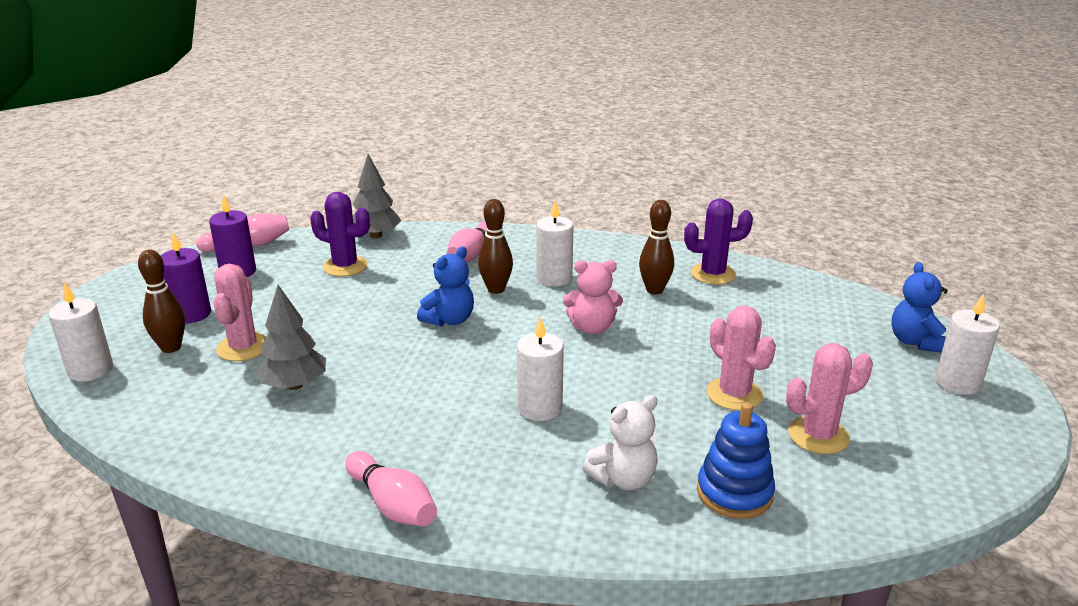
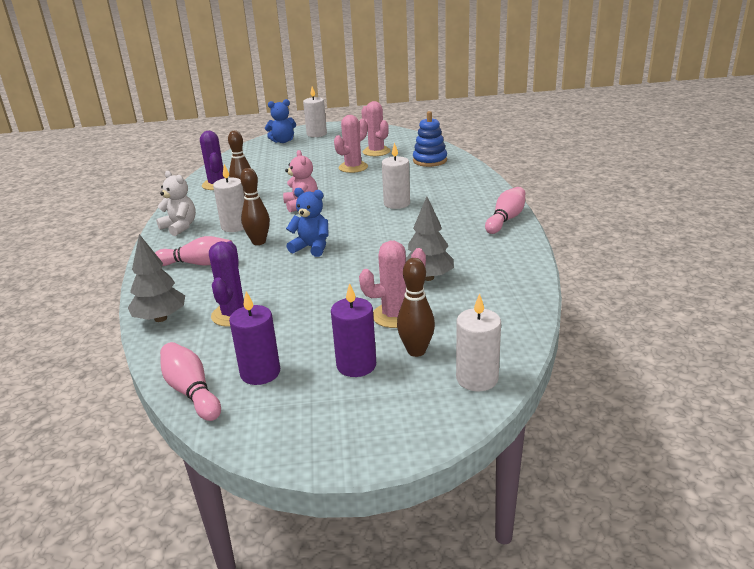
camera: 105 degrees left, 0 degrees up
(623, 479) = (439, 179): white teddy bear -> white teddy bear (180, 227)

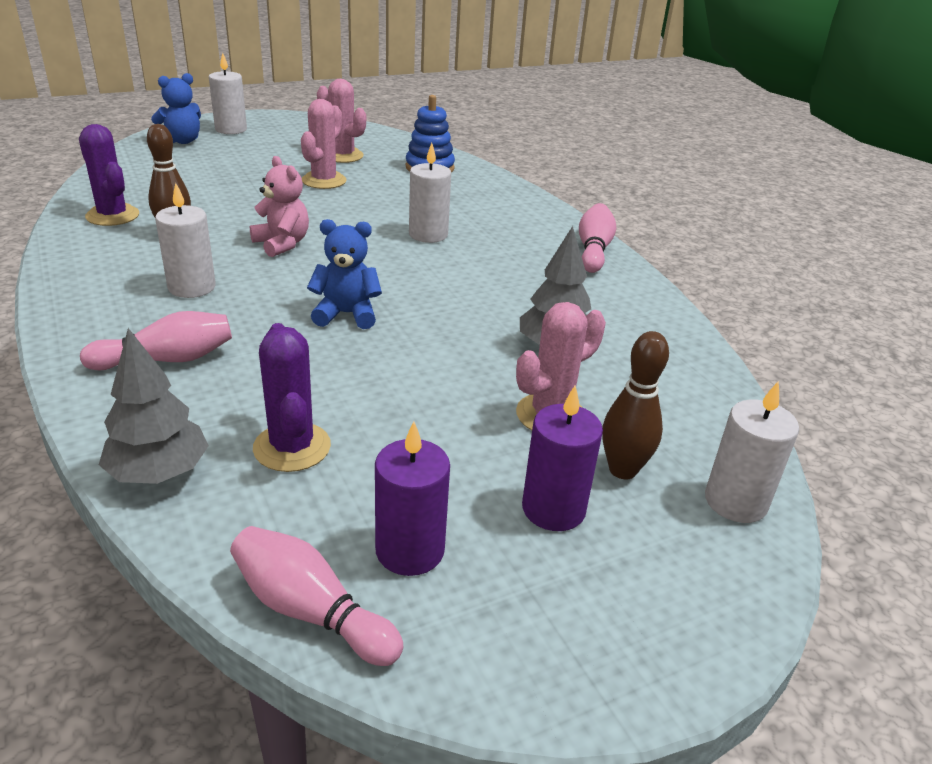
camera: 25 degrees left, 5 degrees up
(180, 227) = (89, 295): white teddy bear -> none
(259, 242) = (251, 311): brown bowling pin -> none

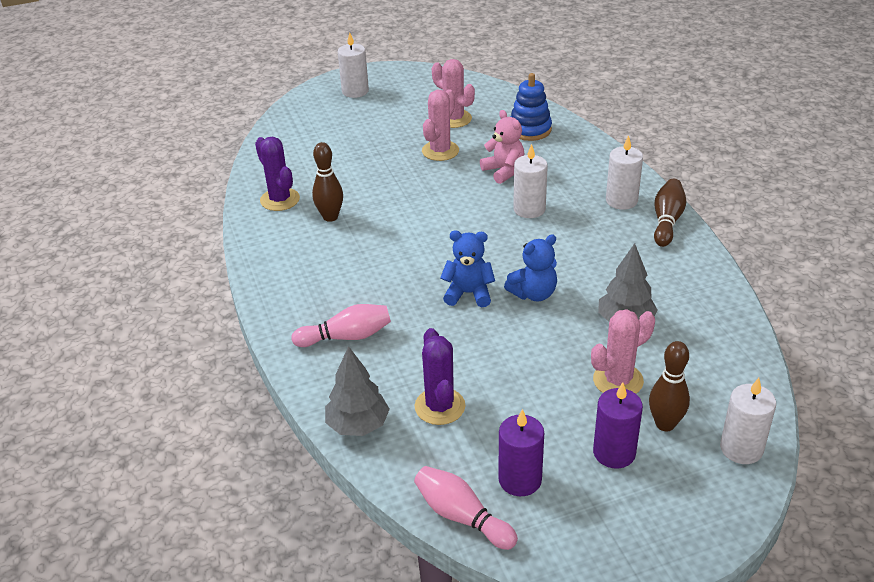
camera: 10 degrees right, 5 degrees up
(182, 141) = (317, 109): blue teddy bear -> blue teddy bear (533, 294)
(192, 287) = (352, 271): white candle -> white candle (621, 200)
(282, 244) = (413, 224): pink teddy bear -> pink teddy bear (503, 171)
(593, 250) = (667, 221): pink bowling pin -> brown bowling pin

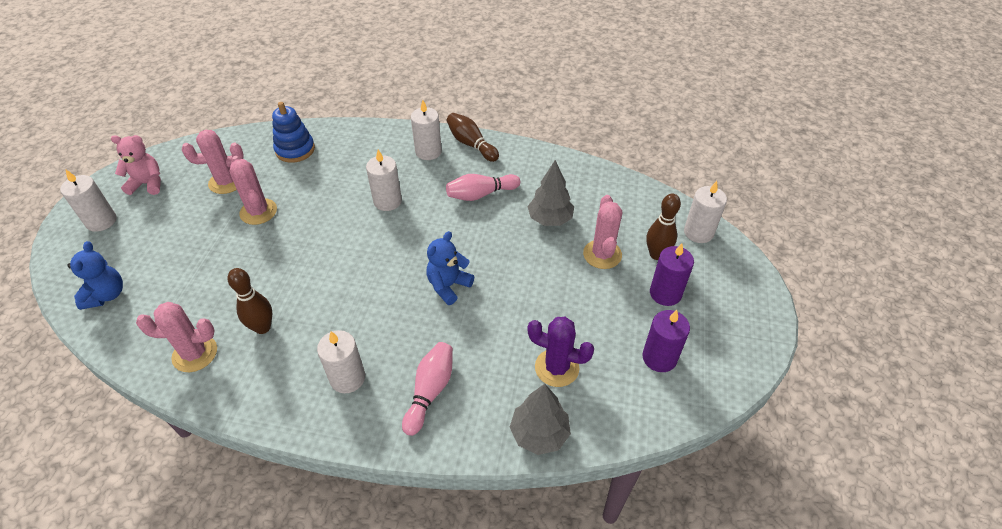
camera: 60 degrees left, 10 degrees up
(280, 200) = (195, 354): purple cactus -> pink cactus
(321, 285) = (347, 378): none -> white candle
(462, 517) = (674, 411): pink bowling pin -> pink bowling pin (481, 194)
(503, 171) = (328, 190): pink teddy bear -> pink teddy bear (147, 184)
(533, 294) = (482, 249): blue teddy bear -> blue teddy bear (106, 295)

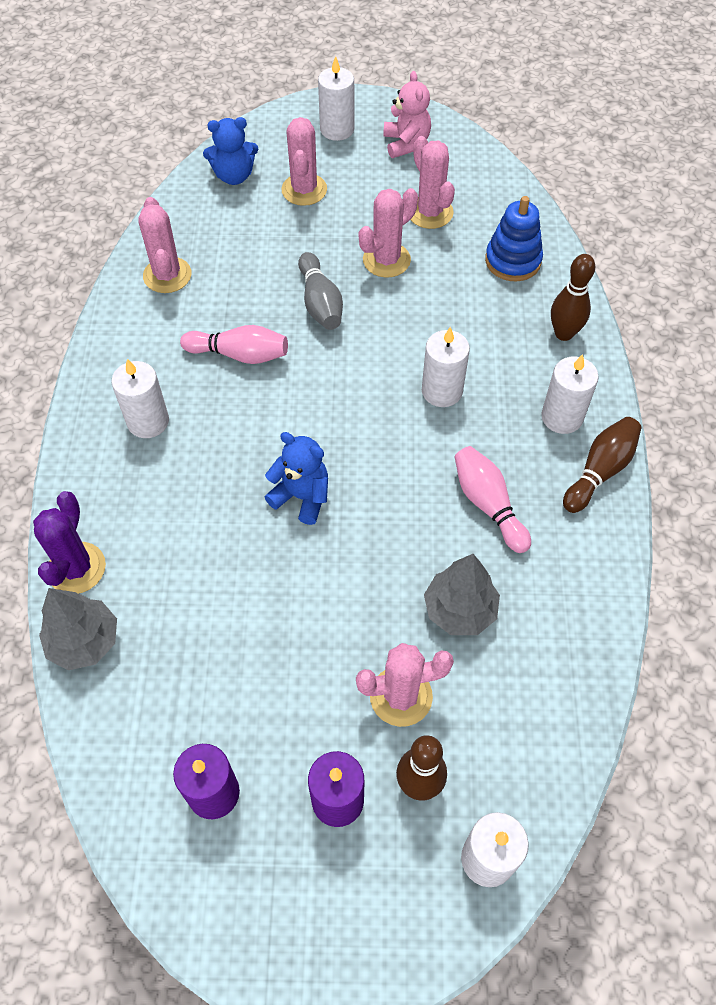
camera: 80 degrees right, 10 degrees up
(155, 250) = (304, 190): none -> pink cactus
(262, 327) = (209, 321): brown bowling pin -> brown bowling pin (564, 333)
(279, 254) = (320, 303): none -> grey bowling pin
(430, 391) = (136, 509): pink bowling pin -> pink bowling pin (239, 354)
(556, 368) = (183, 651): purple cactus -> purple cactus (76, 568)

